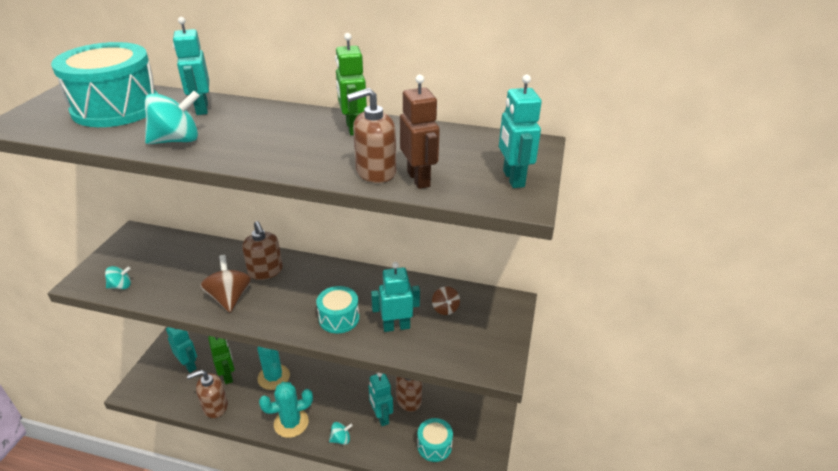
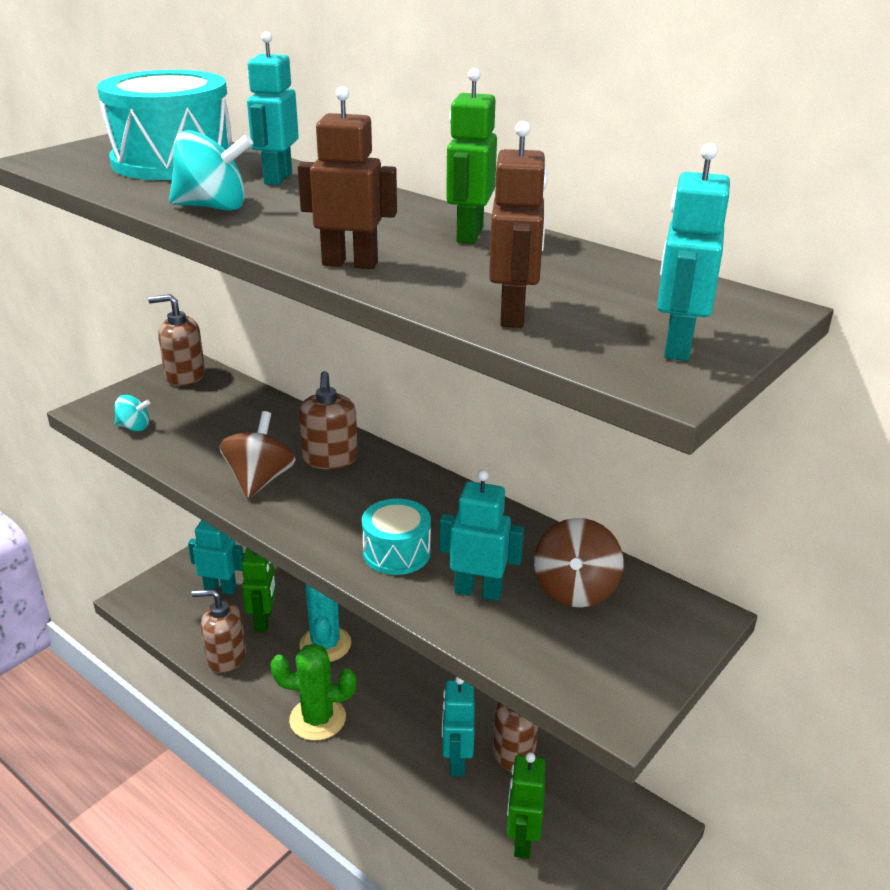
camera: 25 degrees right, 5 degrees down
(189, 365) = (220, 589): turquoise robot -> turquoise robot turned 60 degrees counterclockwise
(291, 423) = (317, 719): turquoise cactus -> green cactus
(300, 165) = (350, 263): none -> brown robot
(341, 439) = (378, 770): turquoise spinning top -> none
(375, 172) = (453, 293): brown soap dispenser -> brown soap dispenser (185, 376)
(434, 446) = (522, 840): turquoise drum -> green robot
(445, 309) = (575, 589): brown spinning top -> brown spinning top, size x1.71

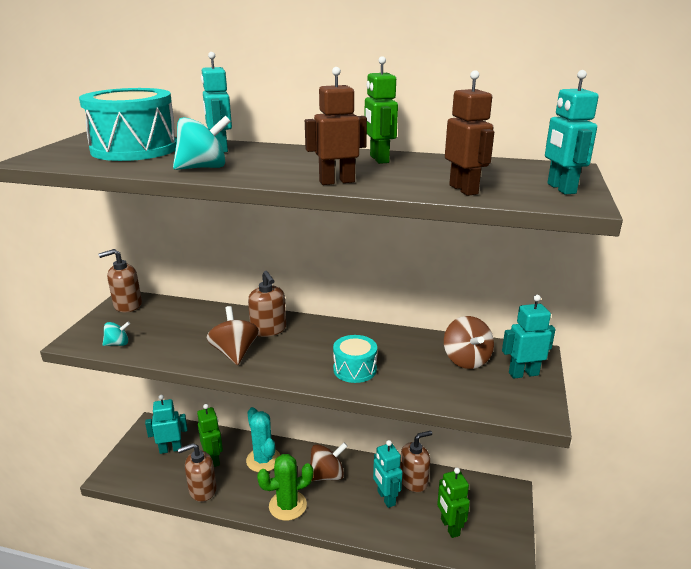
camera: 25 degrees left, 5 degrees down
(396, 697) = (327, 475): none -> brown spinning top
(478, 591) = (418, 376): turquoise robot -> turquoise robot (523, 374)

